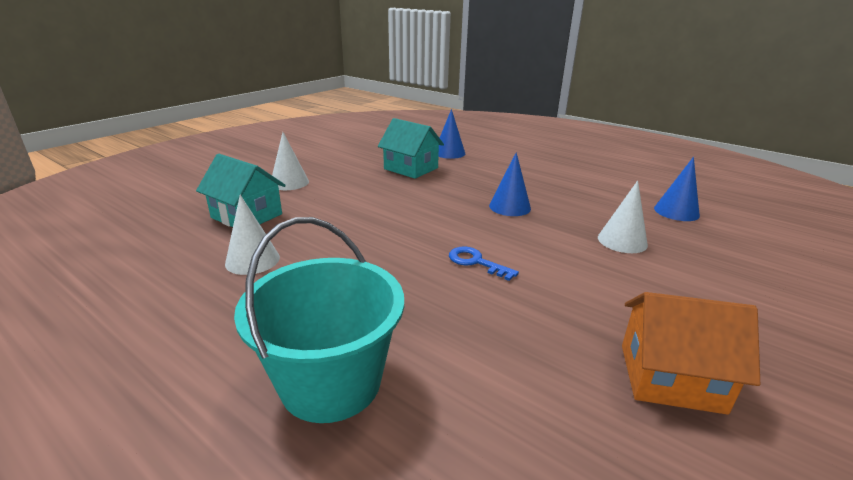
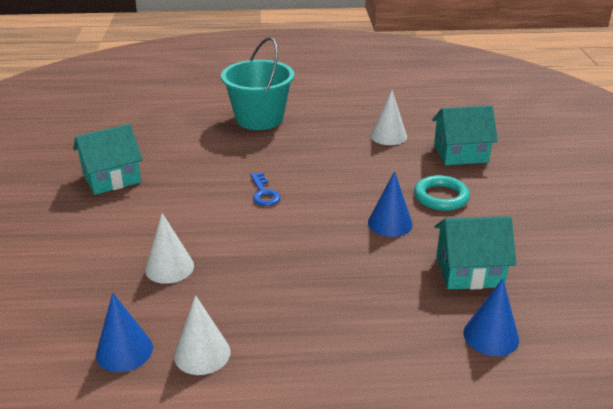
camera: 140 degrees right, 5 degrees up
(289, 182) = (514, 192): white cone -> white cone (202, 353)
(340, 199) = (441, 197): none -> turquoise ring
(476, 262) = (264, 193): blue key -> blue key turned 75 degrees clockwise
(509, 207) = (299, 262): blue cone -> blue cone (390, 223)
(671, 378) = (111, 178): orange house -> turquoise house

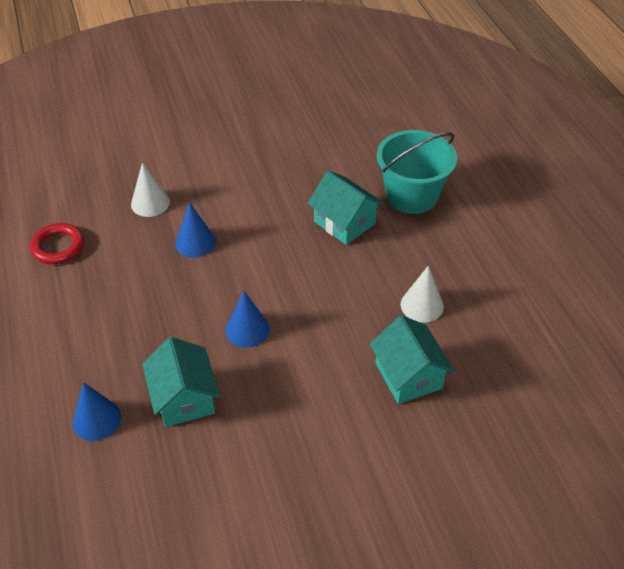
camera: 75 degrees right, 15 degrees up
(111, 178) = (263, 134): turquoise house -> turquoise house (344, 222)
(124, 351) = (57, 208): blue cone -> blue cone (195, 242)
(202, 353) = (58, 247): white cone -> red ring
(264, 193) = (271, 231): blue key -> none
(441, 197) = (307, 365): turquoise ring -> none

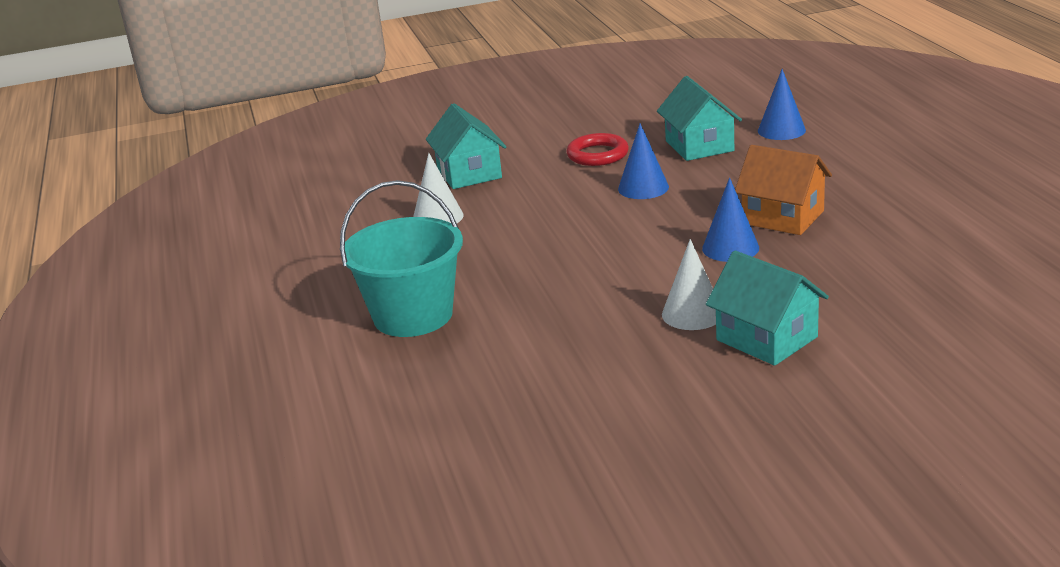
camera: 175 degrees left, 20 degrees down
(58, 247) = (922, 231): red ring -> red ring (597, 155)
(147, 274) = (783, 217): none -> orange house
(150, 203) = (817, 282): white cone -> white cone (692, 313)
(344, 222) = (520, 280): turquoise house -> turquoise house (767, 338)

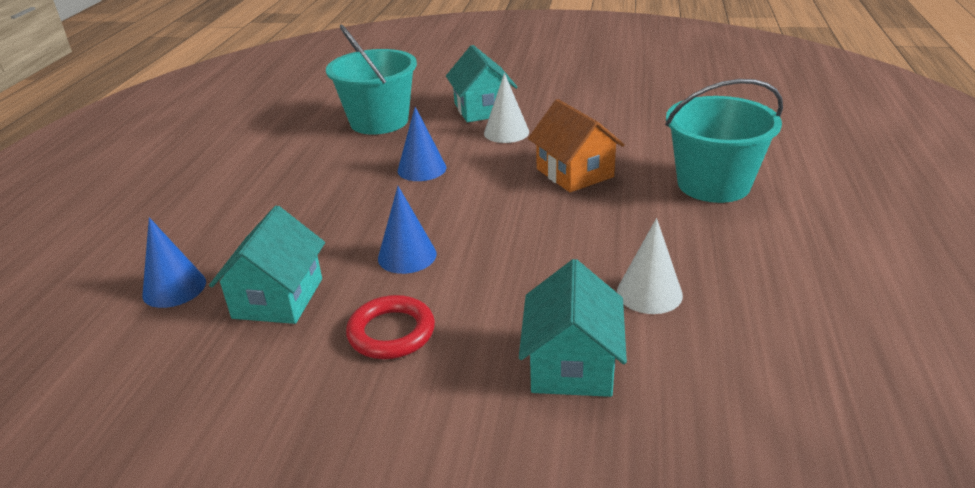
camera: 155 degrees left, 5 degrees up
(783, 217) = (348, 182): orange house -> orange house (574, 173)
(871, 284) = (379, 121): none -> turquoise bucket

